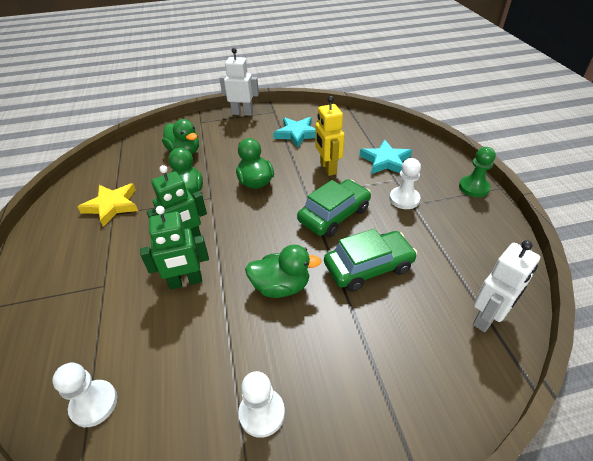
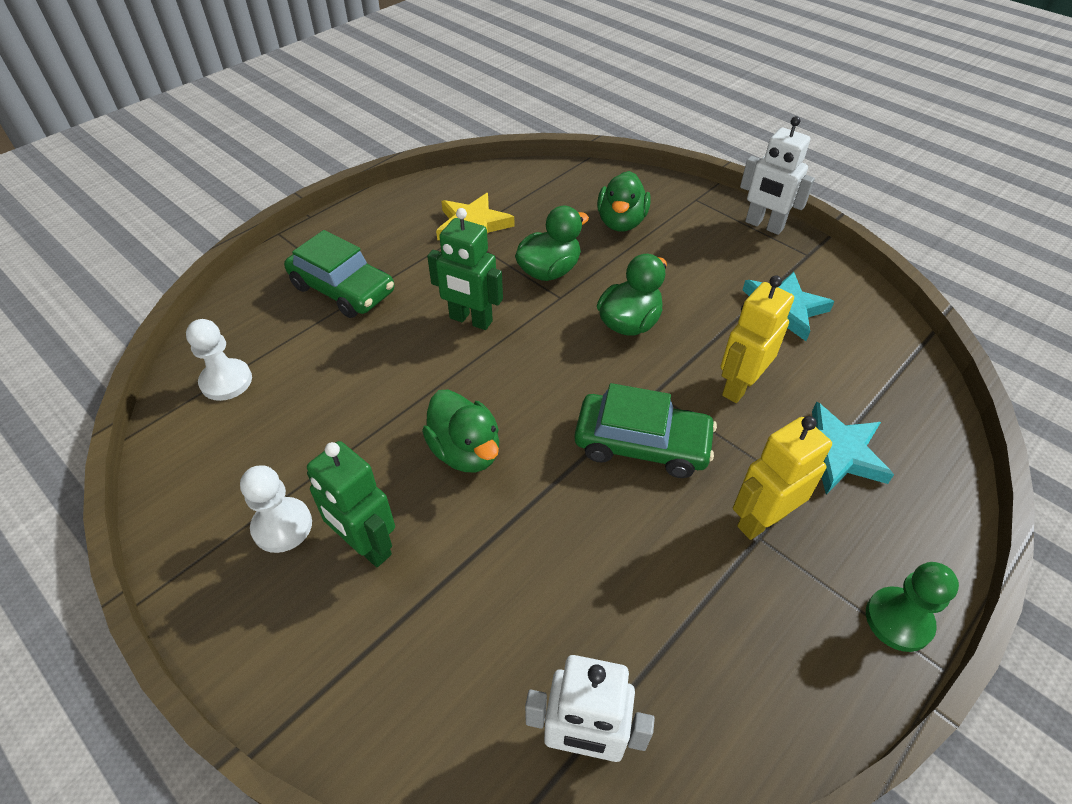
camera: 55 degrees right, 5 degrees up
(186, 282) = (410, 357): green robot -> green robot (366, 546)
(242, 113) = (764, 225): white robot -> white robot turned 150 degrees clockwise
(368, 267) = (571, 534): green car -> green car (343, 289)
(404, 199) = (761, 520): white pawn -> yellow robot

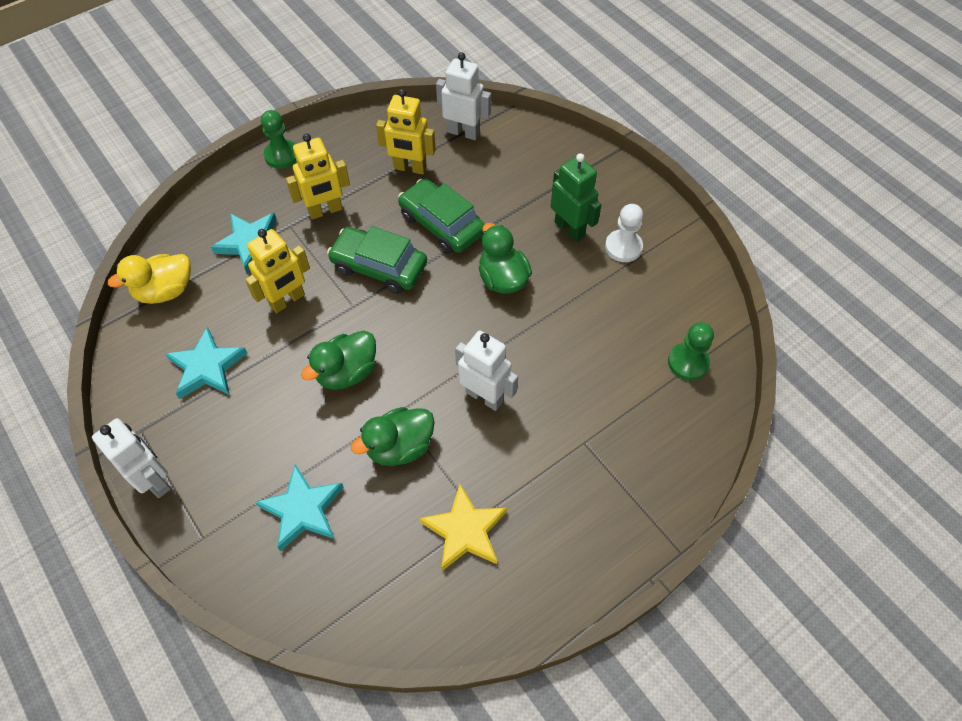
camera: 170 degrees left, 10 degrees up
(226, 381) = (688, 362): white pawn -> green pawn
(343, 289) = (602, 453): green car -> green car (441, 224)
(470, 320) = (484, 396): green robot -> white robot
(621, 222) = (302, 510): green duck -> turquoise star
(660, 629) = (410, 168): none -> yellow robot
(896, 377) = (165, 291): none -> yellow duck

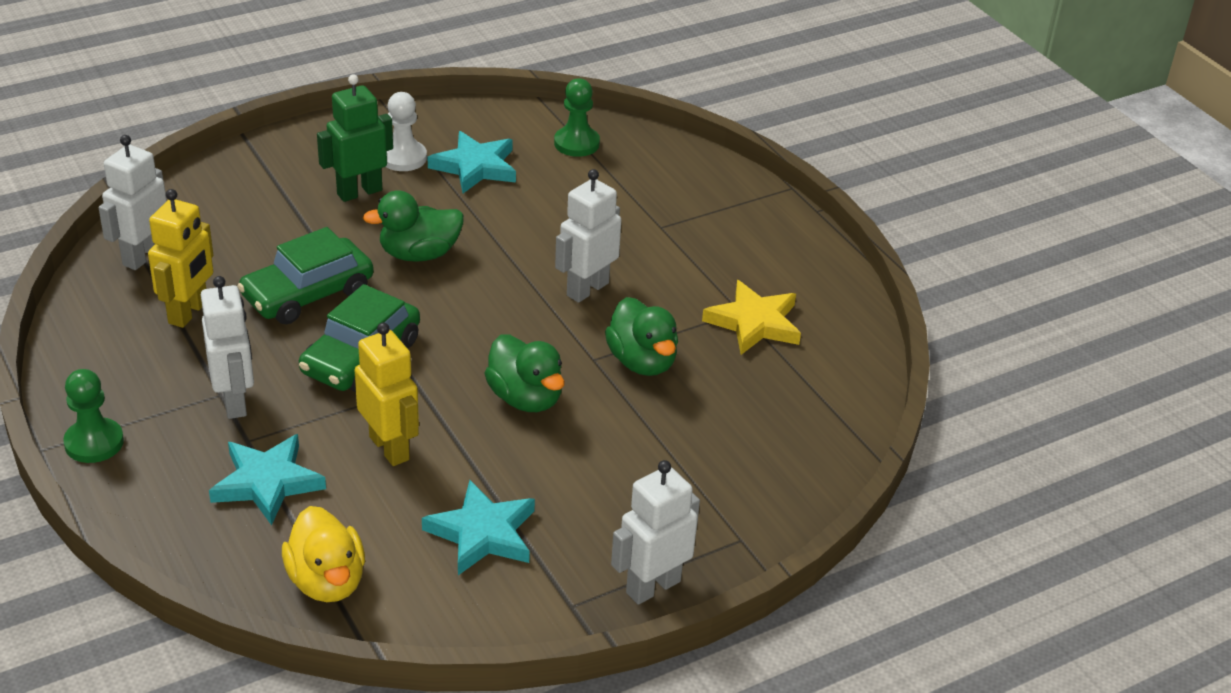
camera: 85 degrees left, 20 degrees down
(302, 510) = (713, 448): turquoise star -> turquoise star (475, 167)
(325, 211) = (235, 401): yellow robot -> white robot

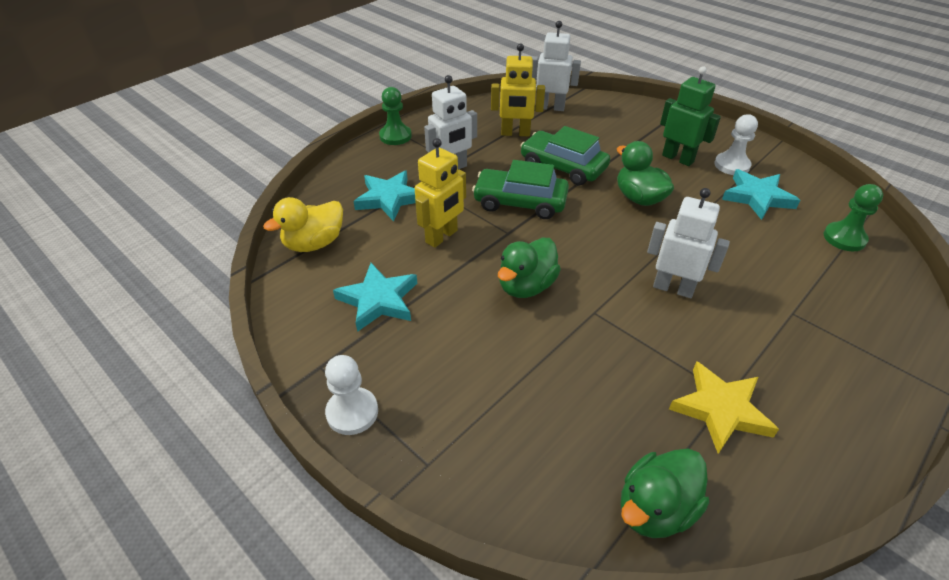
camera: 75 degrees right, 5 degrees up
(642, 362) = (611, 342): green duck -> green duck (655, 509)
(652, 586) = (352, 412): white robot -> white pawn

